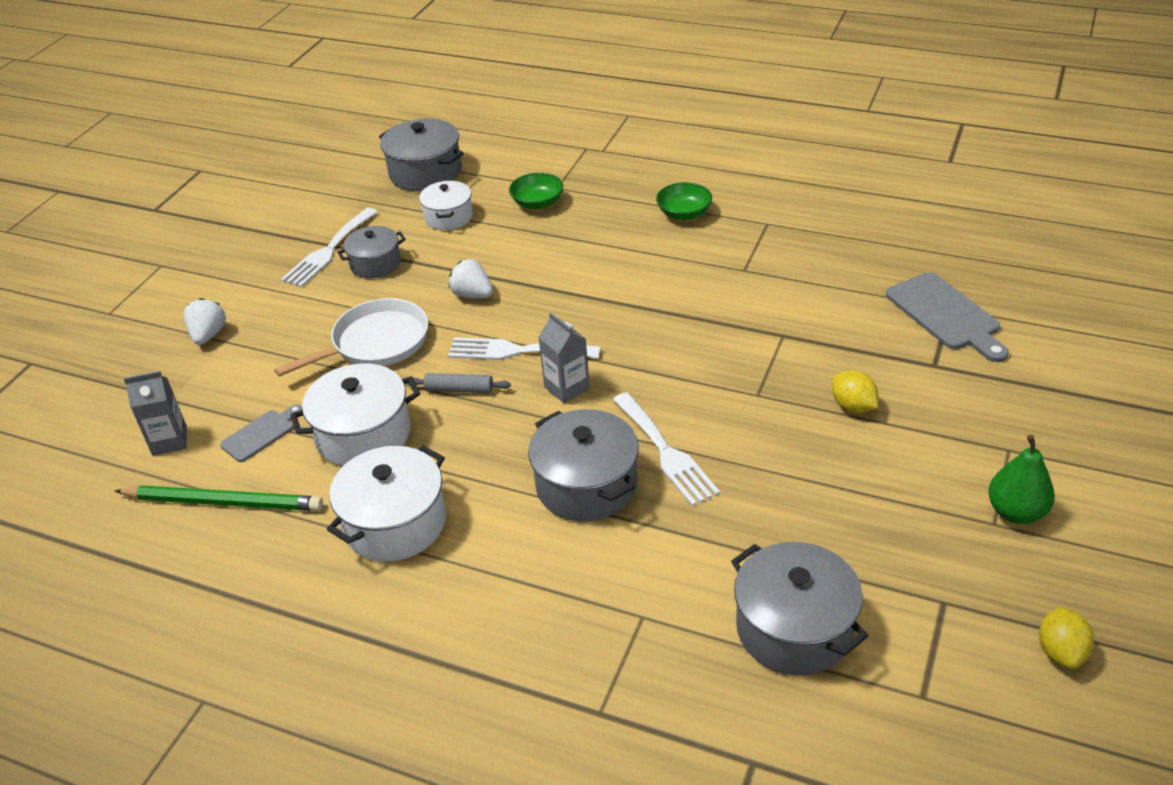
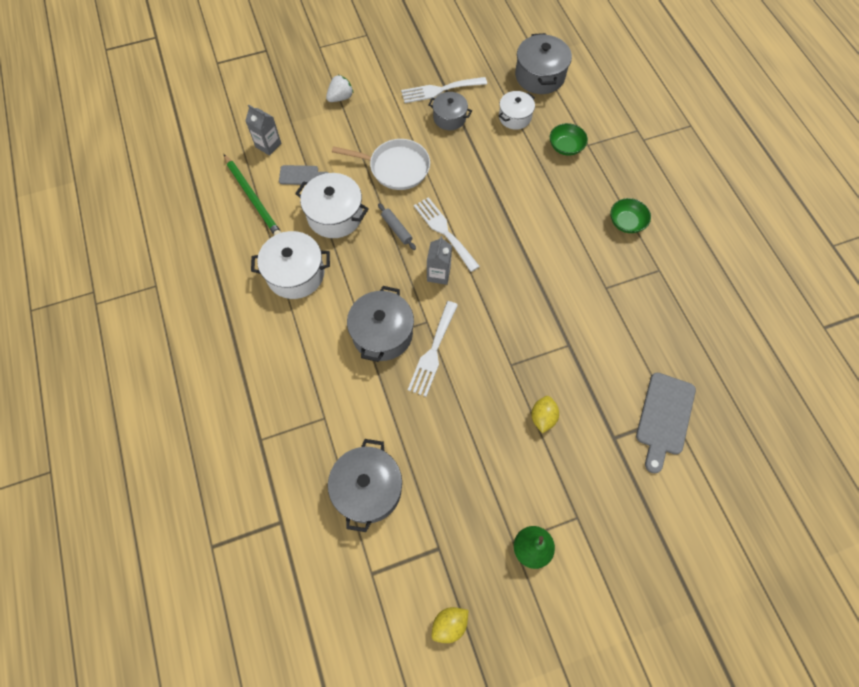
camera: 45 degrees right, 25 degrees up
(472, 295) = (466, 178): white strawberry -> none

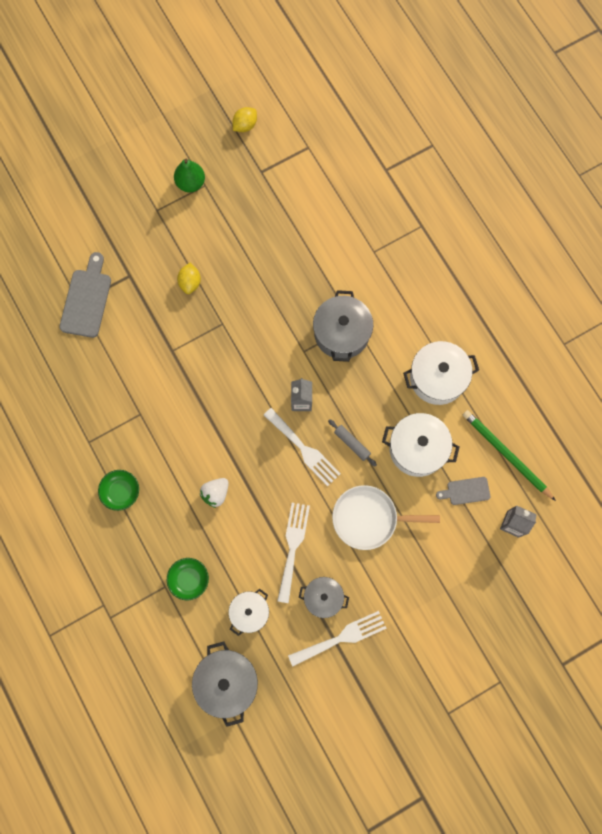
camera: 170 degrees right, 10 degrees up
(340, 97) = (453, 605): white strawberry -> white strawberry (215, 493)
(368, 489) = (324, 203): grey pot -> none
(433, 352) = (293, 323): white fork -> white fork (292, 547)

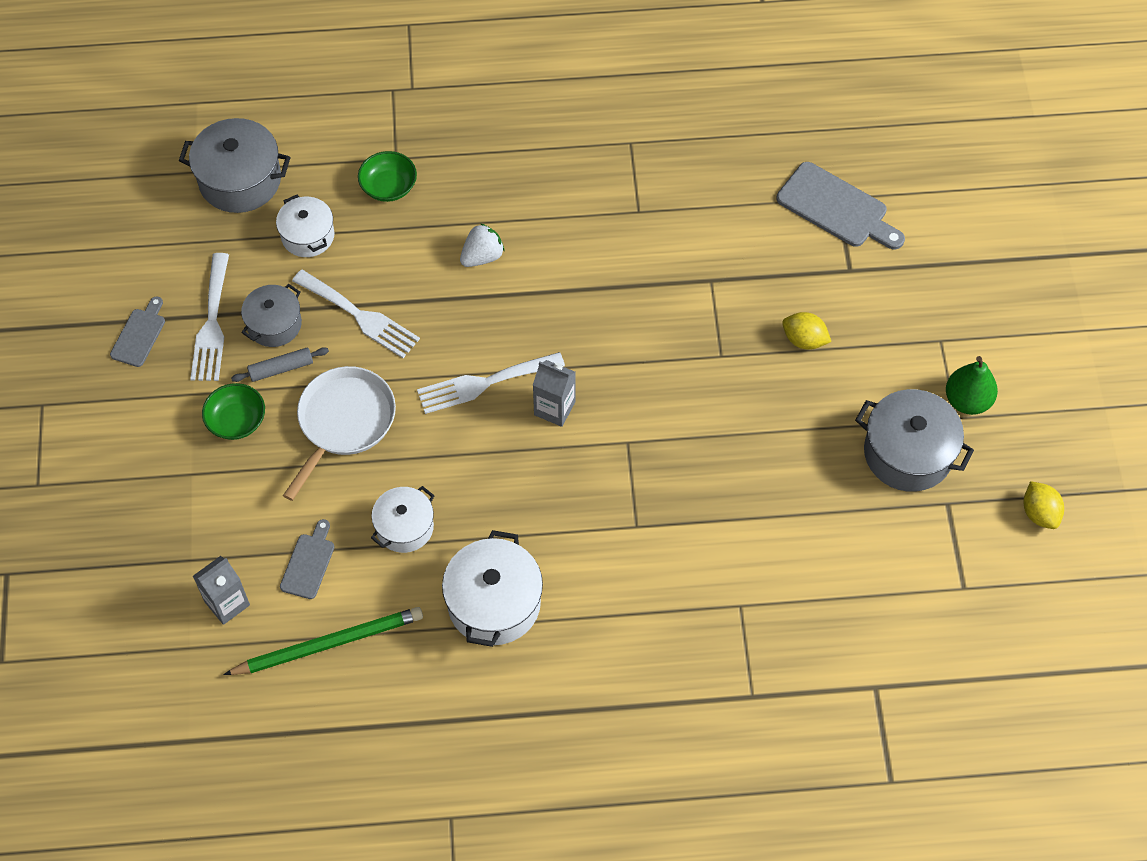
camera: 115 degrees right, 15 degrees down
(121, 492) = (544, 154): green bowl -> green bowl (236, 420)
(215, 493) = (482, 256): white strawberry -> white strawberry turned 75 degrees clockwise
(341, 333) = (630, 503): grey pot -> grey pot (908, 453)
(352, 443) = (459, 446): grey rolling pin -> grey rolling pin (281, 368)
(371, 680) = (139, 335): none -> grey cutting board
(417, 449) = (404, 527): white pot -> white pot, size x0.63

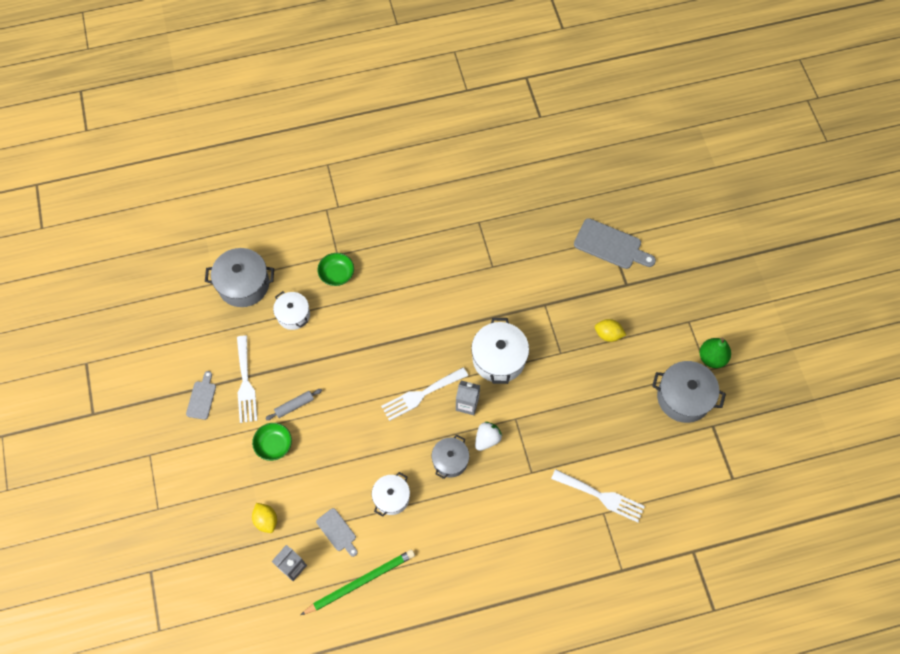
camera: 10 degrees left, 5 degrees up
(274, 324) = (284, 377): grey pot -> grey pot (450, 460)
(308, 563) = (337, 531): grey cutting board -> grey cutting board turned 135 degrees clockwise
(344, 422) = (340, 434): white pan -> none
(360, 316) = (336, 363): white fork -> white fork (601, 496)
(482, 256) = (403, 311): white strawberry -> white strawberry (487, 439)
(494, 603) = (456, 537): white pot -> white pot (499, 358)
(1039, 513) = (767, 423): yellow lemon -> yellow lemon (266, 520)

